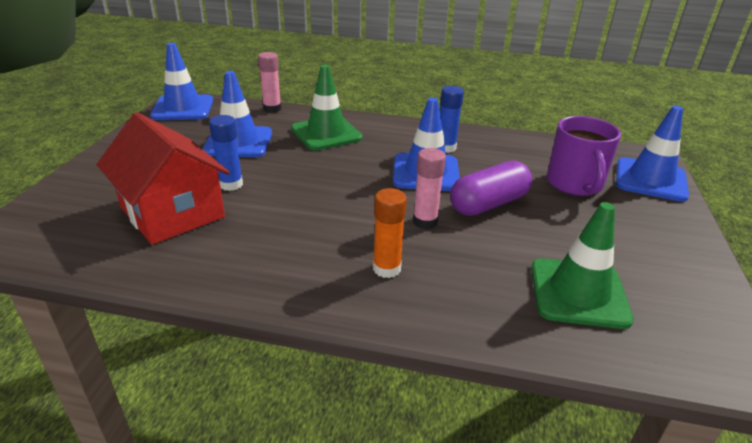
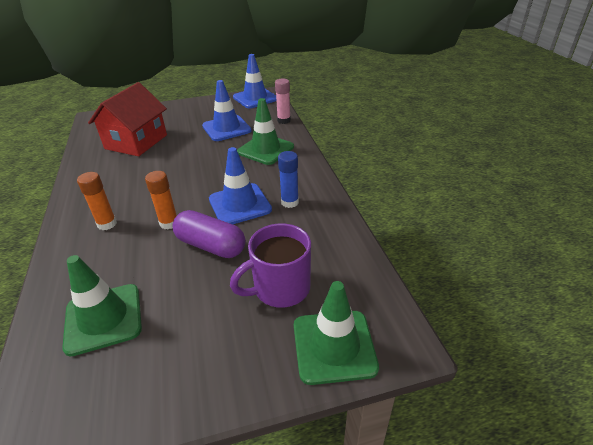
camera: 65 degrees right, 5 degrees up
(231, 184) = (174, 145): blue glue stick -> none
(425, 221) = (169, 223): pink glue stick -> orange glue stick
(650, 180) = (334, 346): blue traffic cone -> green traffic cone

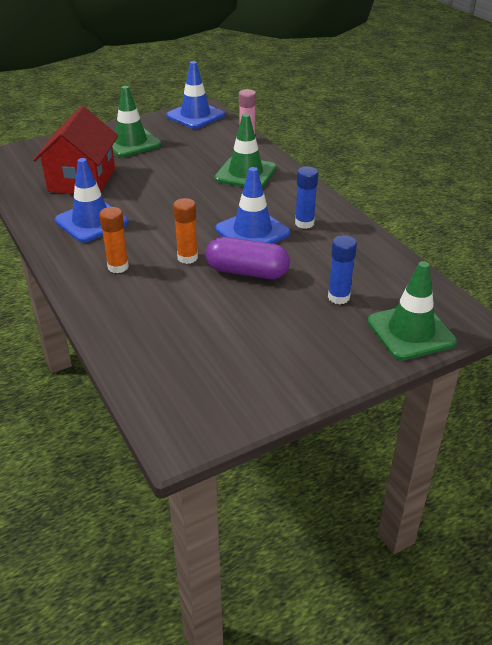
camera: 15 degrees left, 0 degrees up
(103, 318) = (183, 344): green traffic cone -> green traffic cone (131, 143)
(226, 128) = (184, 154): blue traffic cone -> blue traffic cone (91, 222)
(280, 288) = (338, 297): purple mug -> blue glue stick

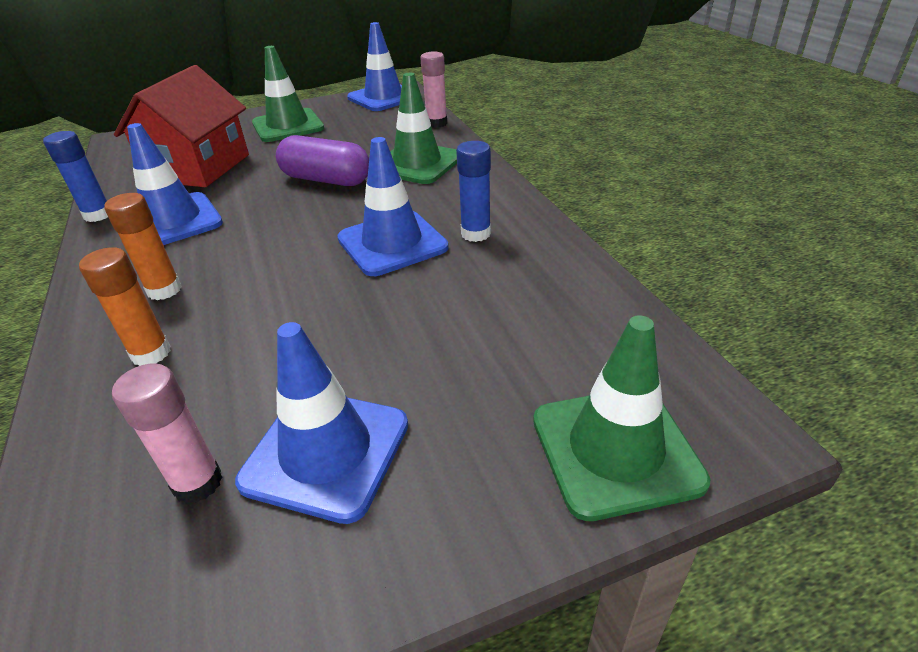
camera: 10 degrees right, 0 degrees up
(187, 258) = (275, 280): orange glue stick -> orange glue stick (151, 353)
(205, 360) = (198, 483): none -> pink glue stick
(247, 272) = (355, 308): purple capsule -> purple capsule (326, 180)
(265, 343) = (326, 452): none -> blue traffic cone
(338, 297) = (493, 364): blue glue stick -> blue glue stick (98, 215)

